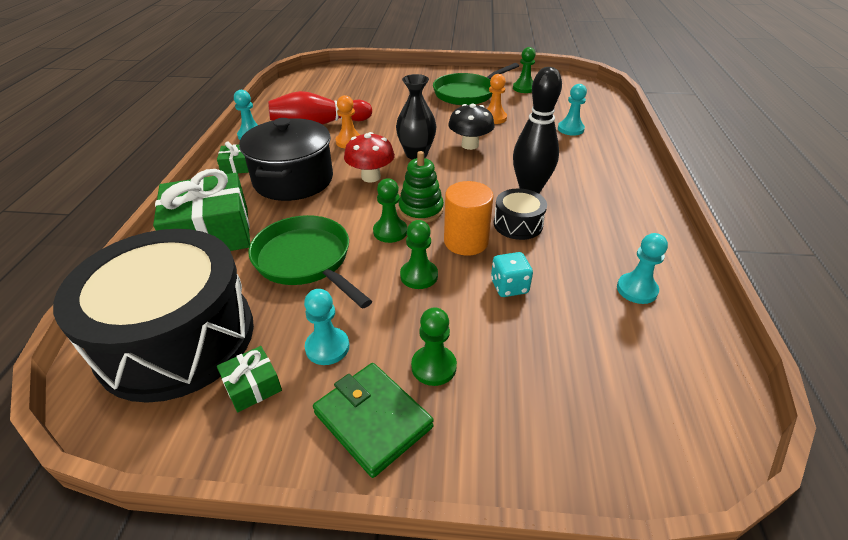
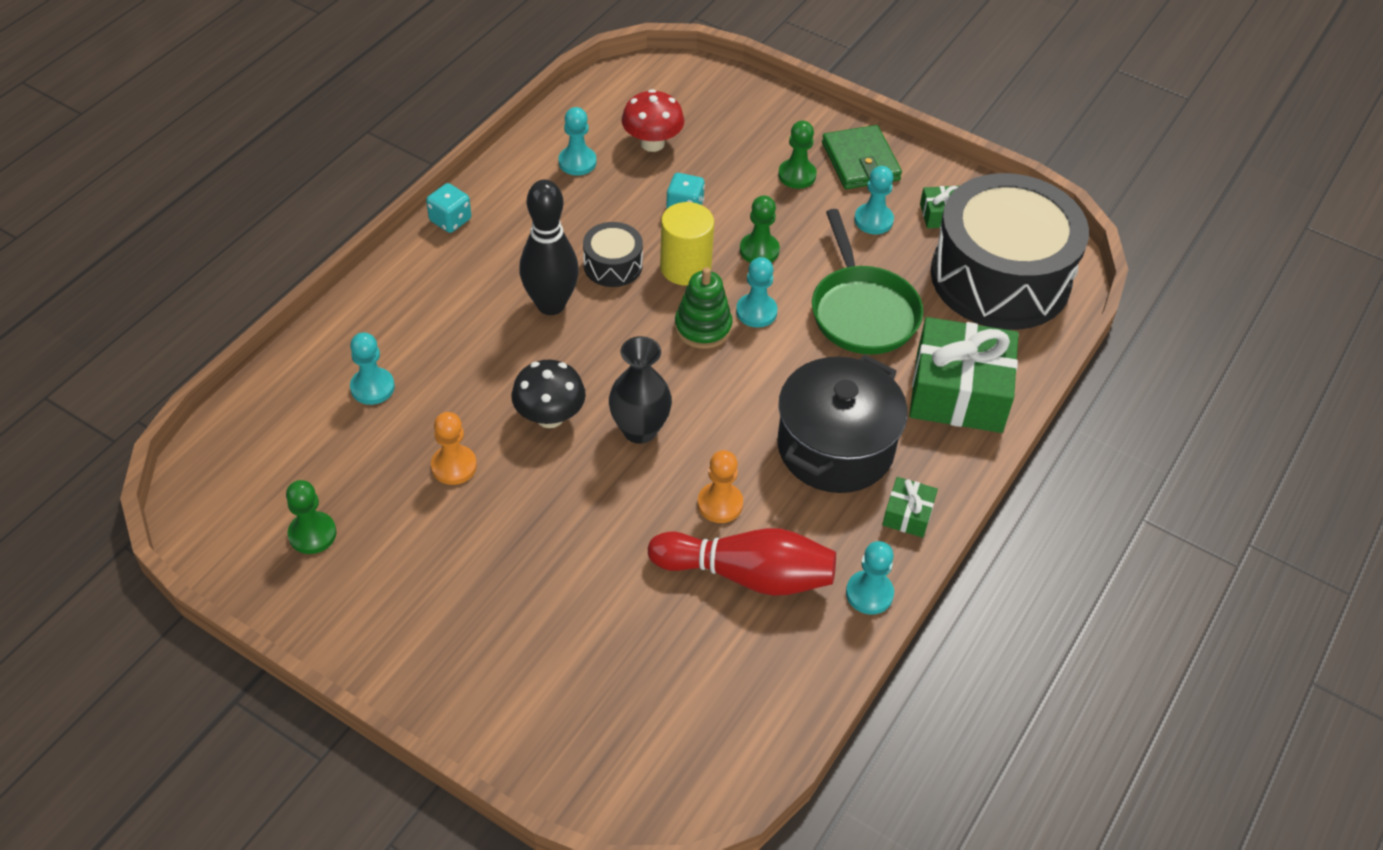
camera: 155 degrees left, 10 degrees up
(371, 177) = (730, 409): red mushroom -> red mushroom (652, 143)
(390, 232) = (756, 312): green pawn -> turquoise pawn
(466, 241) = (685, 267): orange cylinder -> yellow cylinder
(467, 93) = (427, 565): green pan -> none
(656, 211) = (450, 220): none -> turquoise dice

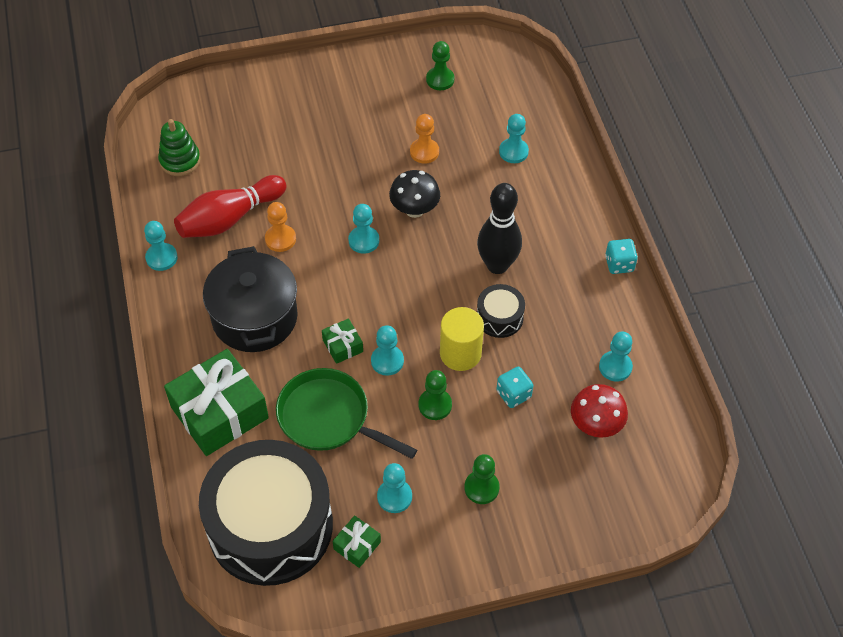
camera: 135 degrees right, 5 degrees up
(639, 430) = (363, 241): black vase -> turquoise pawn
(703, 327) = (403, 324): green stacking toy -> green stacking toy (180, 160)
(860, 161) = (456, 542): green wallet -> none
(908, 514) = (180, 313): green gift -> green gift (342, 346)

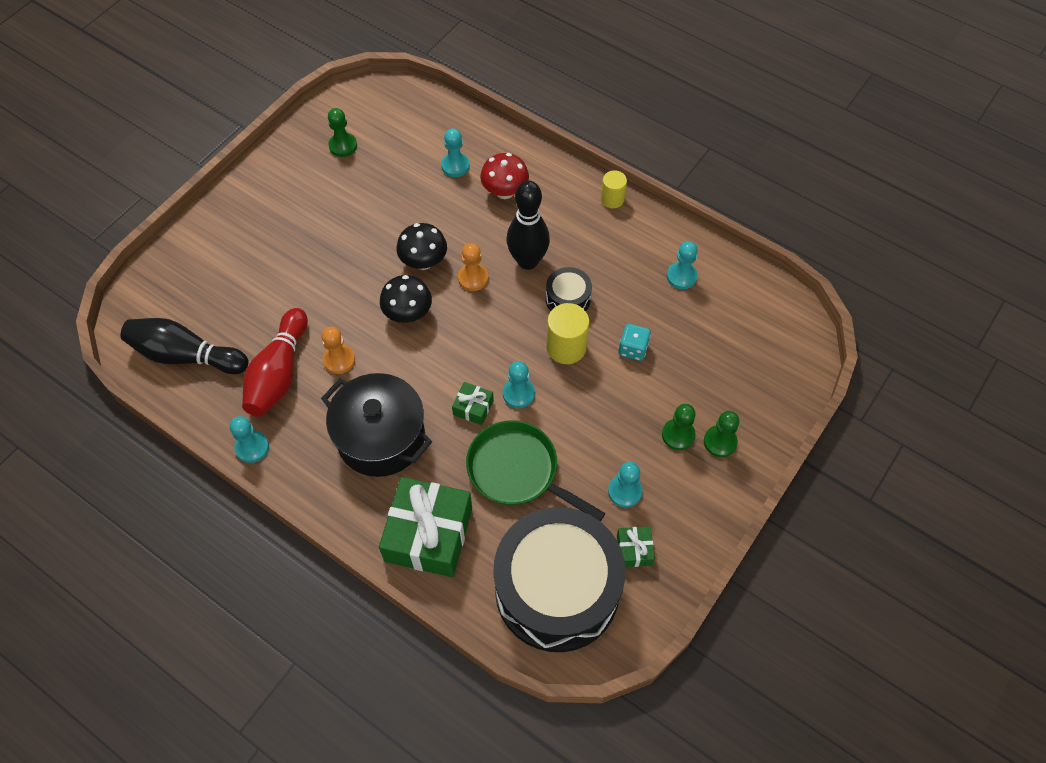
camera: 40 degrees left, 5 degrees up
(180, 160) = (186, 355): green stacking toy -> black bowling pin
(329, 418) = (518, 471): green pan -> green pan turned 45 degrees clockwise
(363, 241) = (408, 314): turquoise pawn -> black mushroom
(424, 152) = (387, 211): orange pawn -> orange pawn (473, 278)
(435, 405) = (586, 400): green pawn -> green pawn (720, 442)
(595, 425) = (709, 328): red mushroom -> red mushroom (505, 191)
(619, 264) = (612, 199): turquoise dice -> yellow cylinder

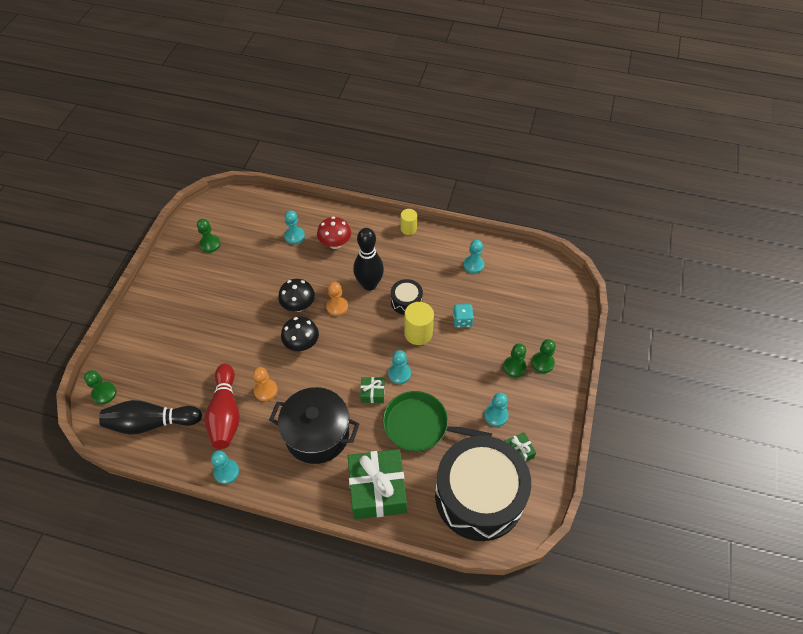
camera: 20 degrees left, 5 degrees down
(145, 300) = (104, 393): none -> green pawn

